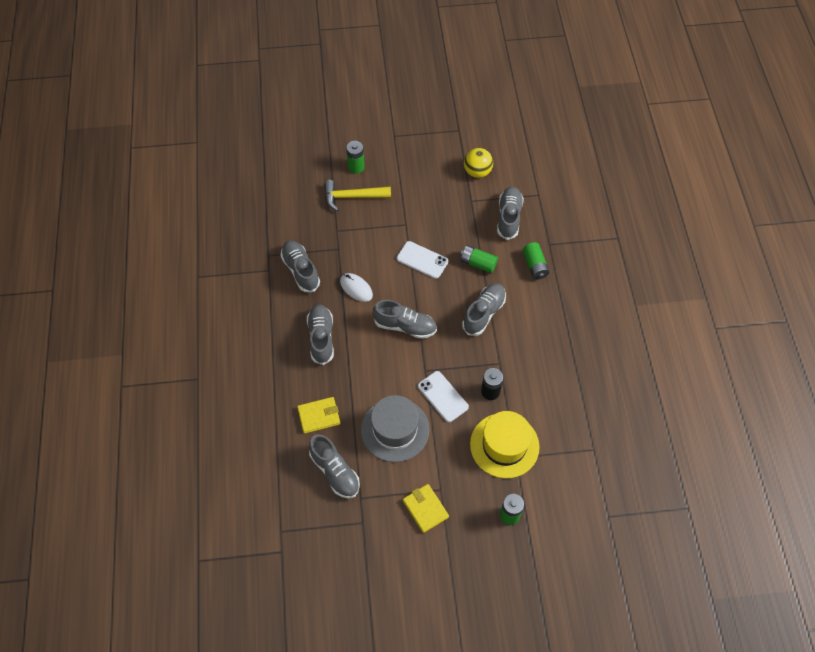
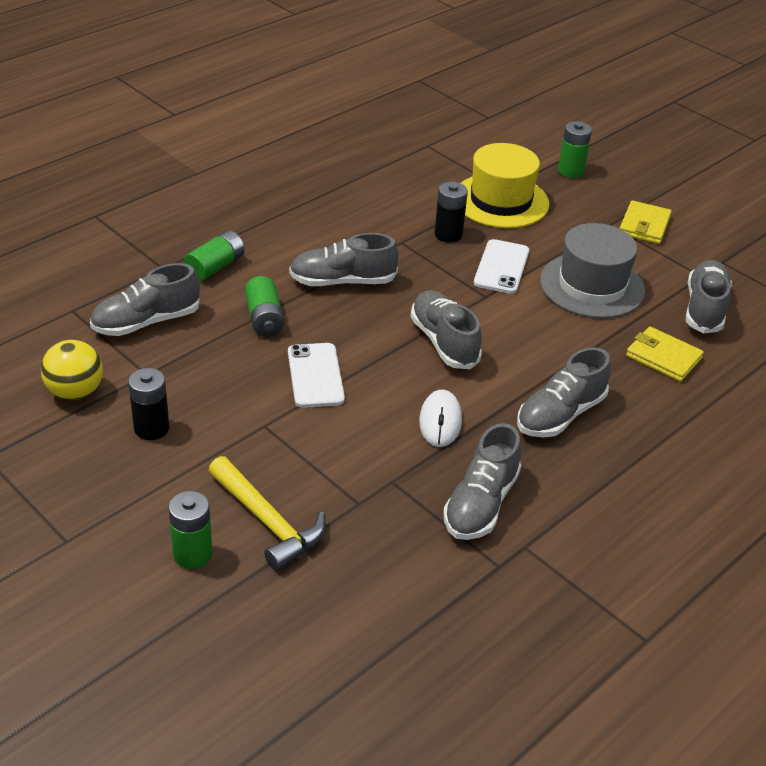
camera: 130 degrees left, 20 degrees down
(434, 186) = (151, 428): none -> black battery

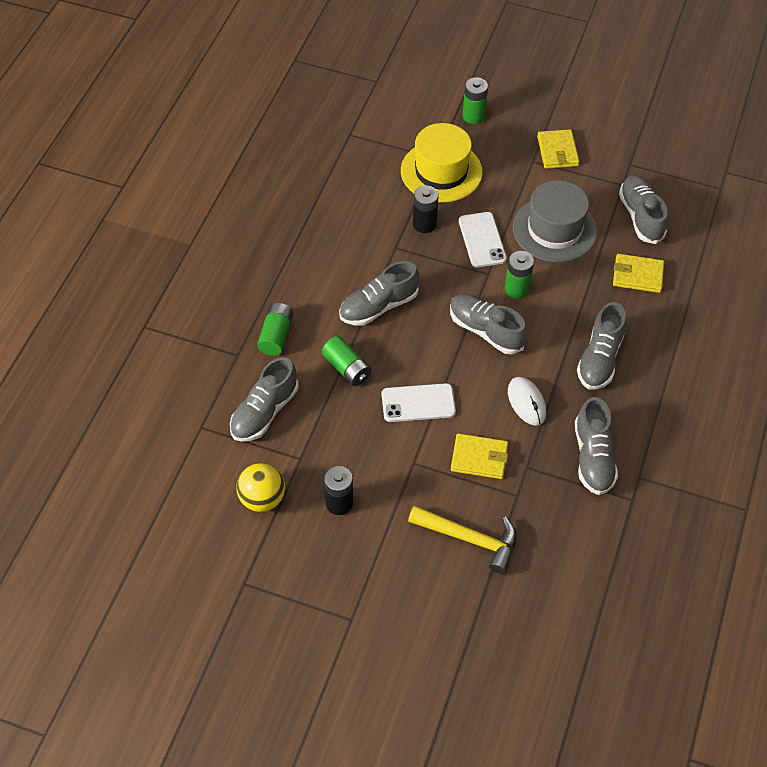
camera: 25 degrees left, 15 degrees up
(192, 554) = (440, 588): green battery -> green battery (516, 289)
(315, 375) = (418, 403): white phone -> white phone turned 60 degrees counterclockwise
(343, 450) = (479, 458): none -> yellow wallet

